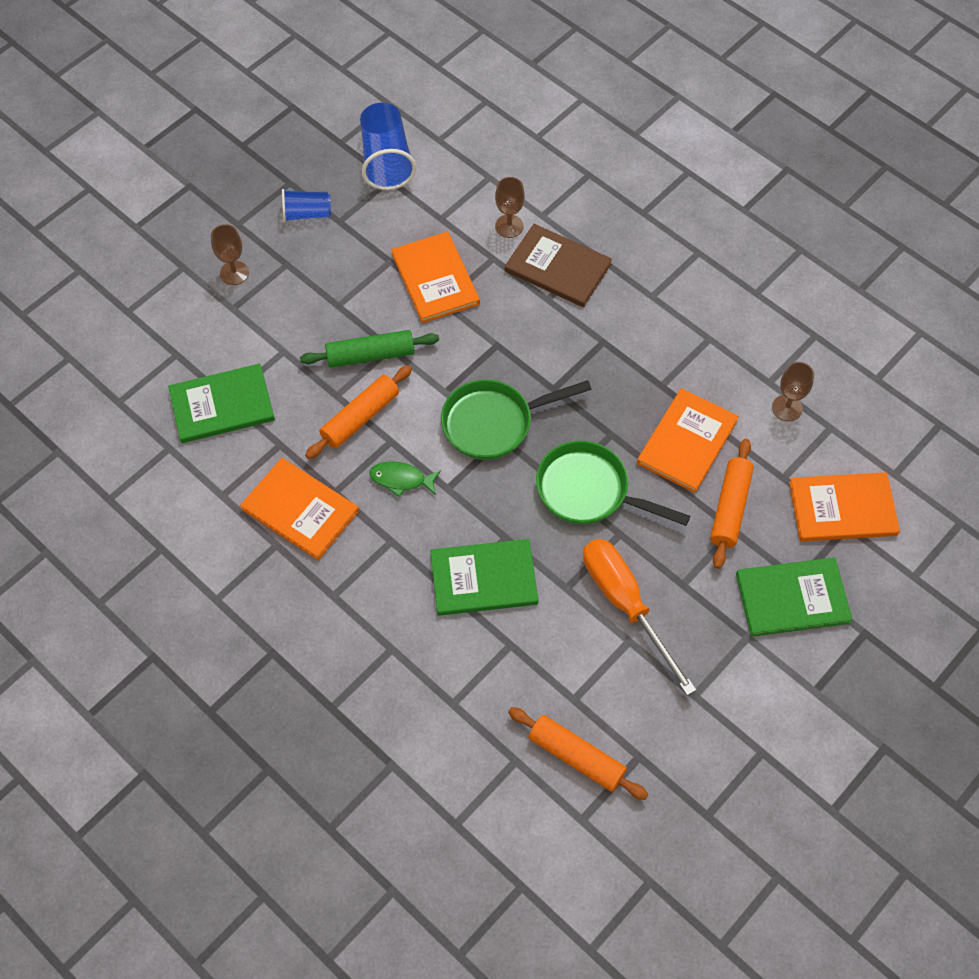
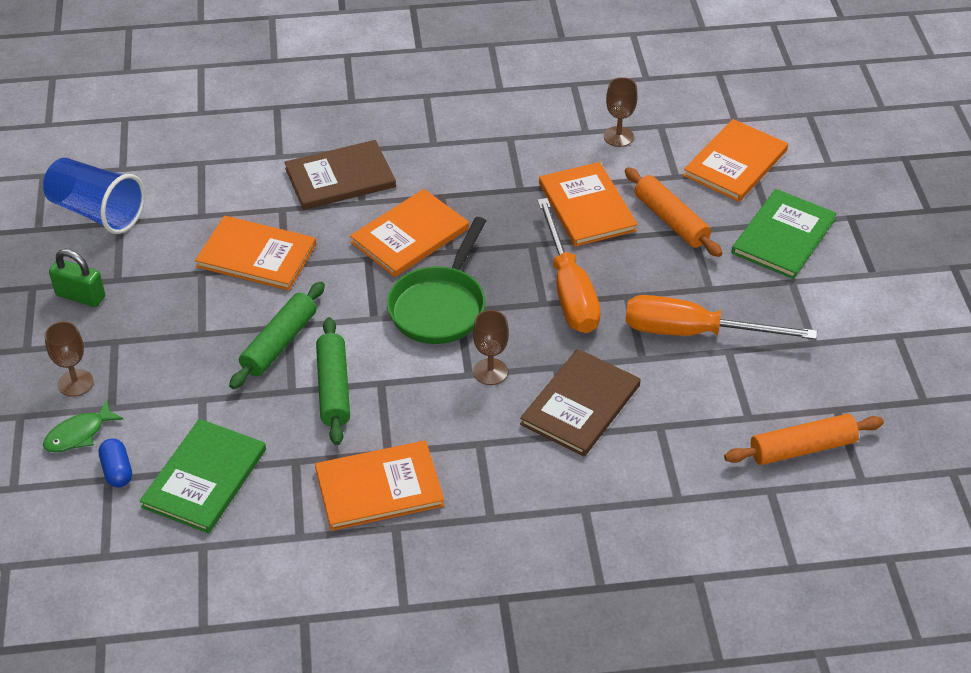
camera: 50 degrees left, 15 degrees down
(186, 354) = (117, 471): none -> blue capsule
(306, 214) = (80, 296): blue cup -> green padlock
(360, 417) = (333, 388): orange rolling pin -> green rolling pin
(401, 479) = (426, 399): green fish -> green fish (79, 434)
(483, 579) = (580, 405): green book -> brown book
(509, 226) = (264, 180): brown goblet -> brown goblet (490, 372)
(544, 353) = (410, 235): none -> orange book
(589, 491) = (569, 289): green pan -> orange screwdriver

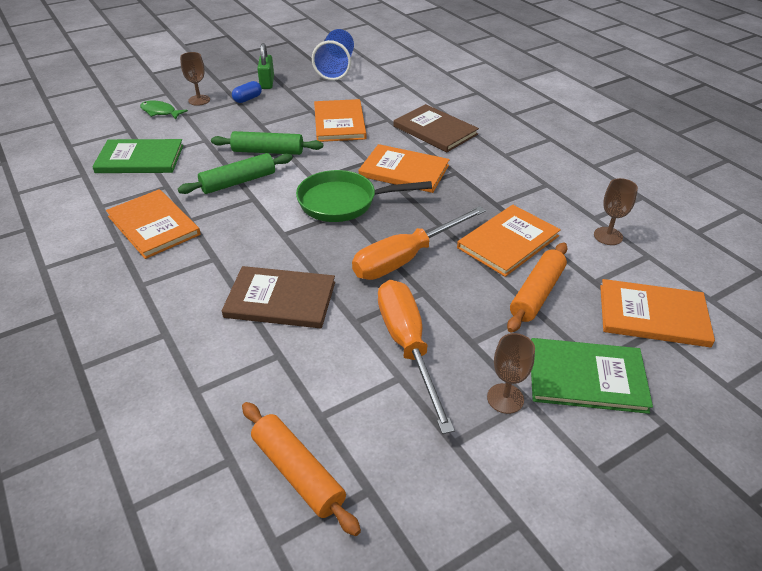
camera: 65 degrees right, 5 degrees down
(117, 471) = (136, 130): blue capsule -> blue capsule (247, 99)
(490, 372) = (291, 243): brown goblet -> brown goblet (505, 398)

